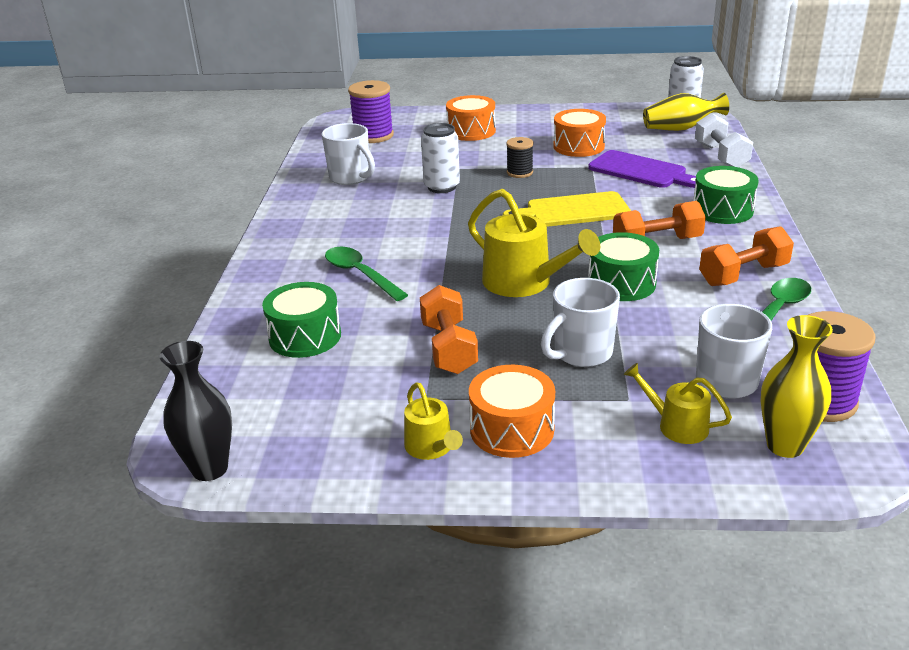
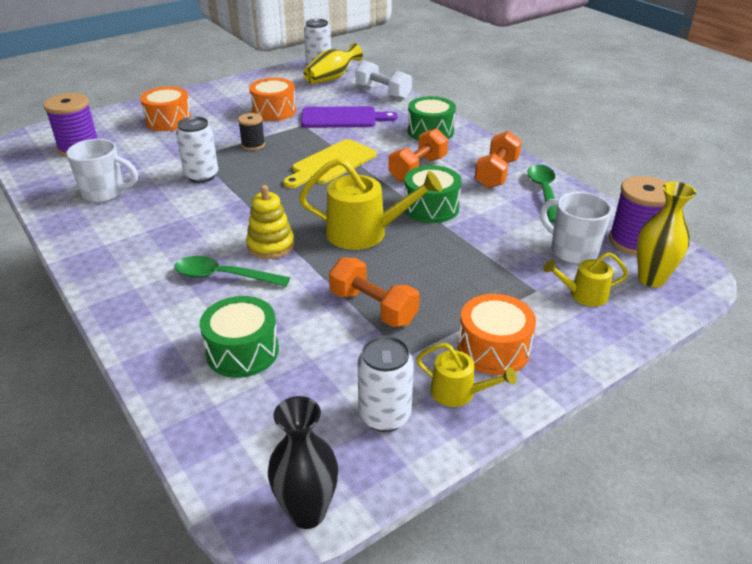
camera: 40 degrees left, 5 degrees up
(348, 434) = (385, 416): none -> white can
(427, 264) = (271, 245): none -> yellow stacking toy
(581, 353) = (468, 270): white mug -> none

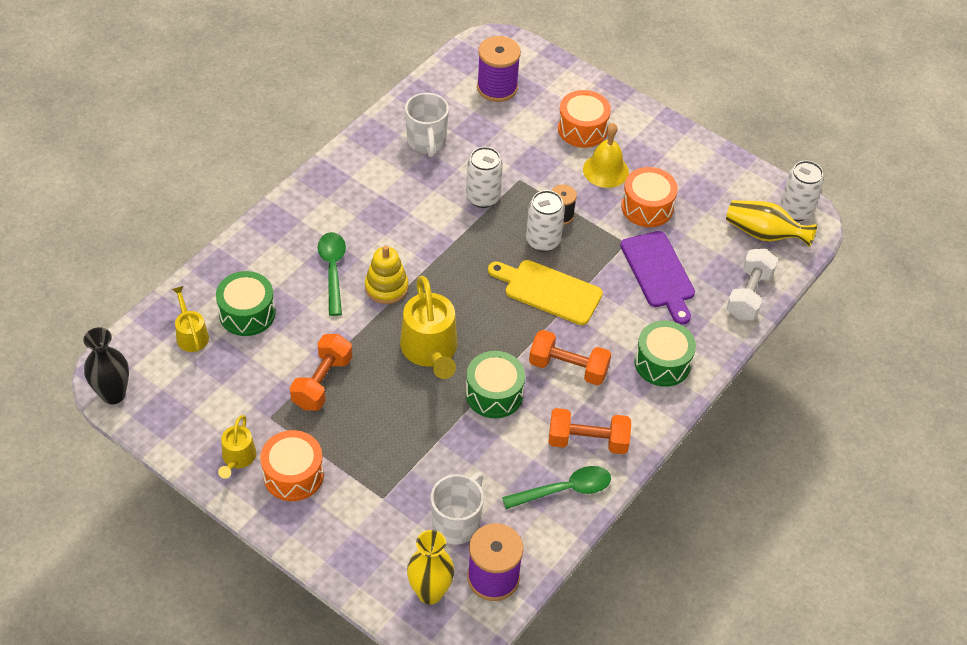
camera: 70 degrees right, 15 degrees up
(222, 119) = (605, 170): none -> yellow bell
(385, 416) = (203, 417): white can -> white can (543, 241)
(583, 295) = (387, 536): yellow watering can -> yellow watering can (191, 335)

